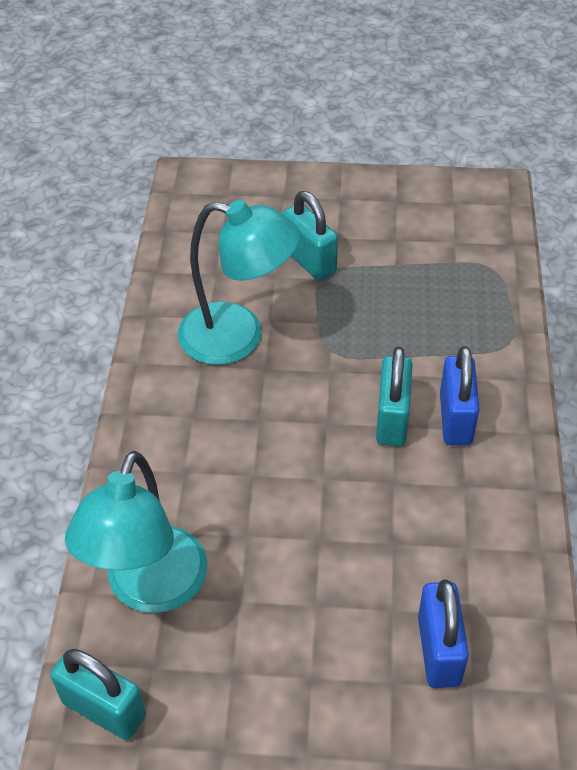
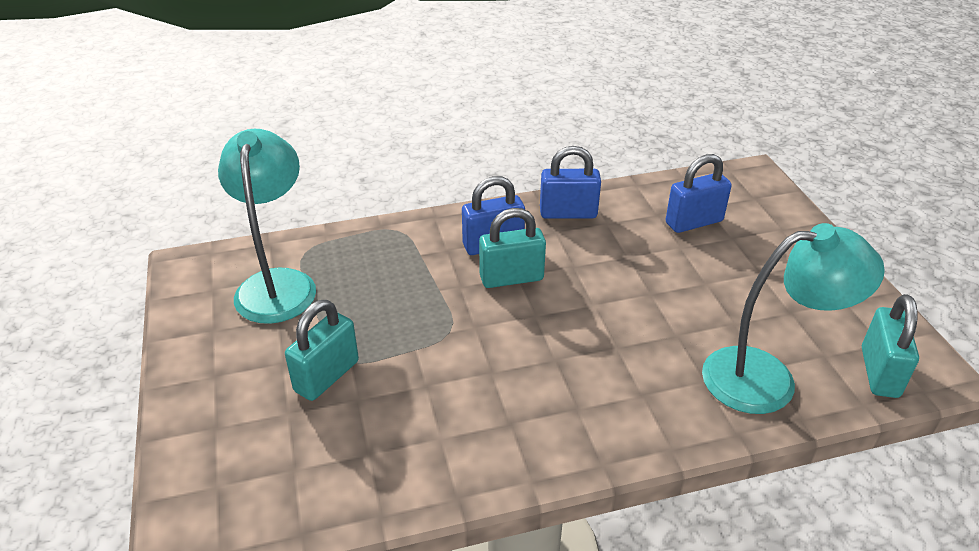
camera: 110 degrees left, 10 degrees down
(238, 337) = (460, 403): turquoise lamp -> turquoise lamp (277, 284)
(498, 511) = (568, 213): none -> blue padlock

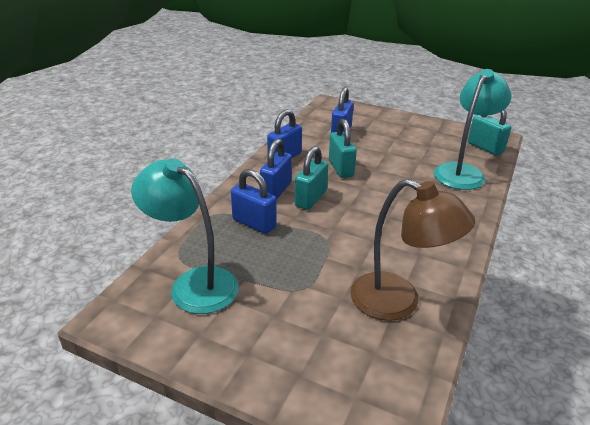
camera: 50 degrees left, 5 degrees down
(326, 376) = (309, 302): turquoise padlock -> turquoise padlock (341, 168)
(396, 448) = (398, 302): none -> brown lamp
(414, 265) = (254, 223): none -> blue padlock

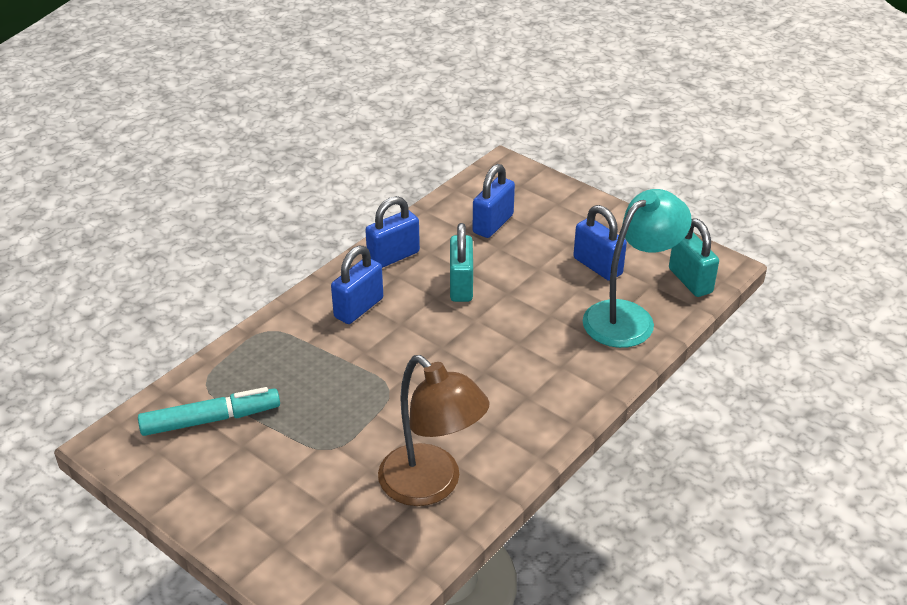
camera: 15 degrees right, 5 degrees up
(194, 283) = (211, 420): turquoise lamp -> turquoise marker
(254, 223) = (311, 352): blue padlock -> blue padlock (597, 266)
(311, 198) = (397, 327): turquoise padlock -> none

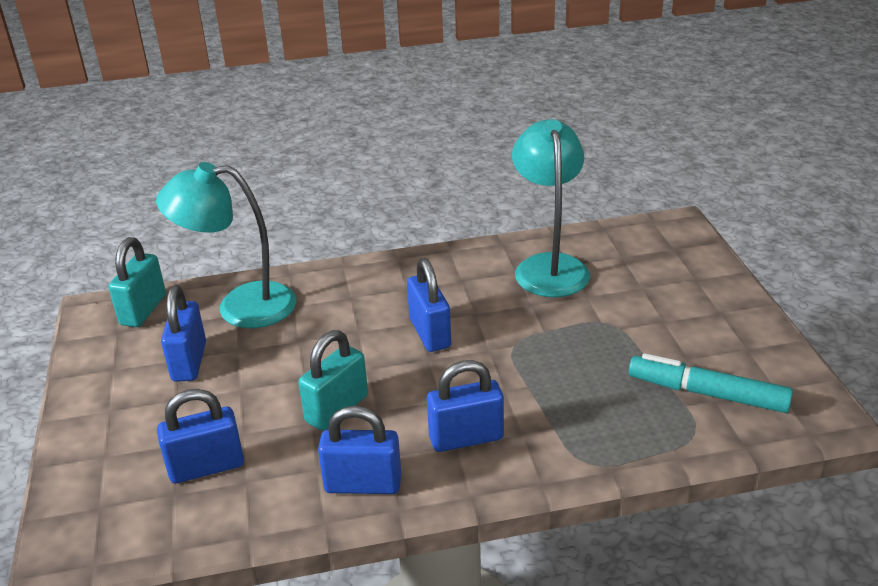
camera: 140 degrees left, 5 degrees down
(431, 486) = (549, 266): brown lamp -> turquoise lamp
(462, 366) = (430, 333): none -> blue padlock

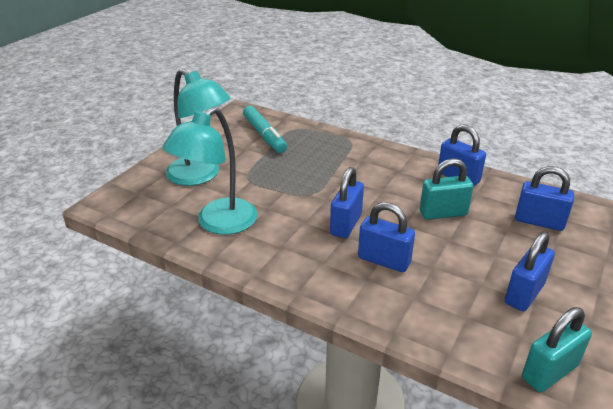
camera: 140 degrees left, 0 degrees up
(240, 306) = (458, 321): turquoise lamp -> turquoise lamp (201, 176)
(466, 438) = (390, 170): blue padlock -> blue padlock (384, 260)

